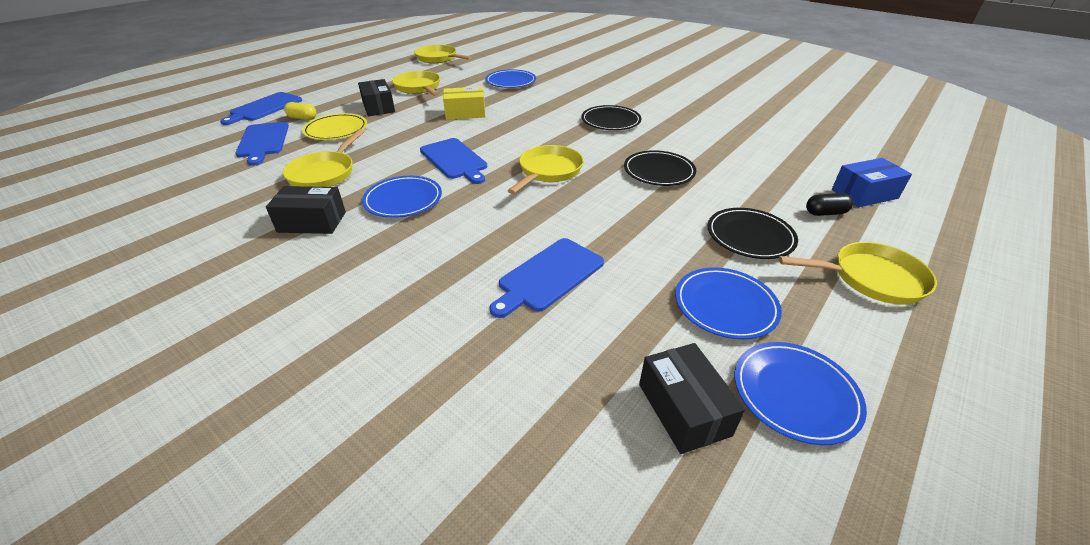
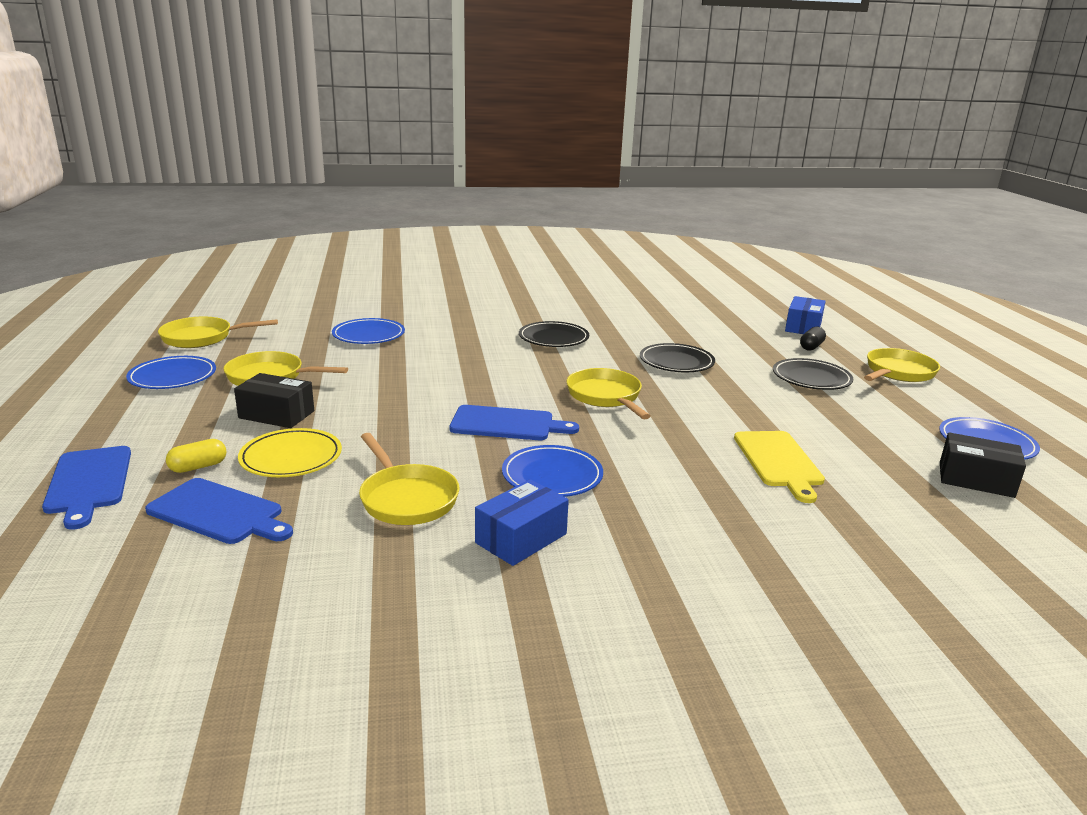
camera: 50 degrees left, 15 degrees down
(312, 222) = (521, 538): black box -> blue box
(465, 113) = (401, 381): yellow box -> none
(548, 276) = (778, 461): blue cutting board -> yellow cutting board
(725, 306) = (883, 422): blue plate -> blue plate (173, 377)

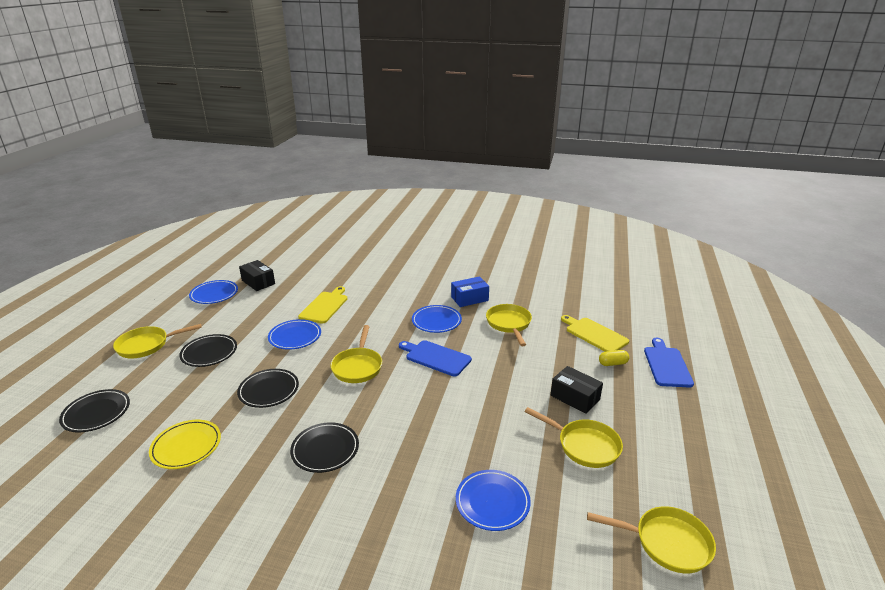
camera: 155 degrees left, 5 degrees up
(173, 377) = (666, 465): blue plate -> blue plate (295, 337)
(219, 513) = (594, 334): blue cutting board -> yellow cutting board
(291, 458) = (563, 359): yellow plate -> yellow plate (186, 446)
(803, 327) = (96, 413): blue box -> black plate
(811, 346) = (144, 385): black capsule -> none

